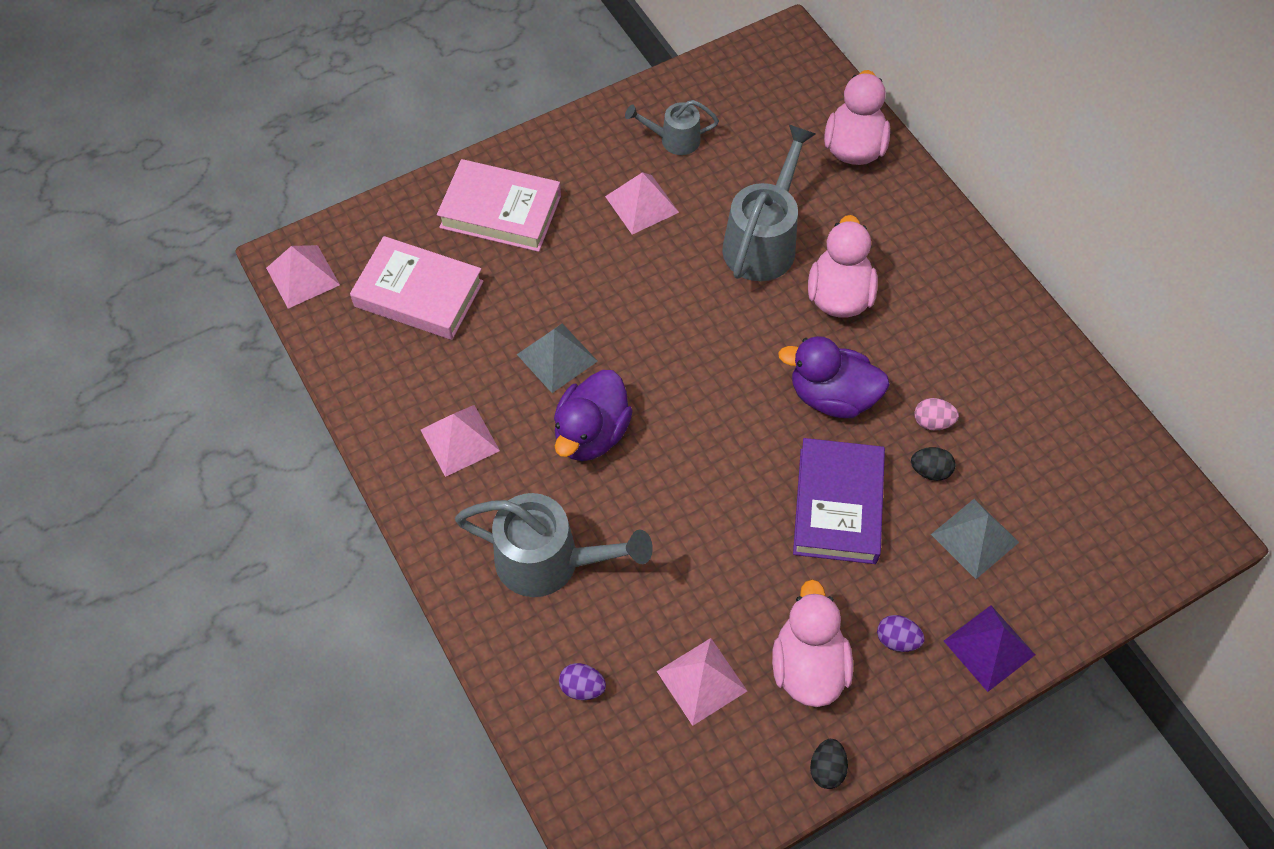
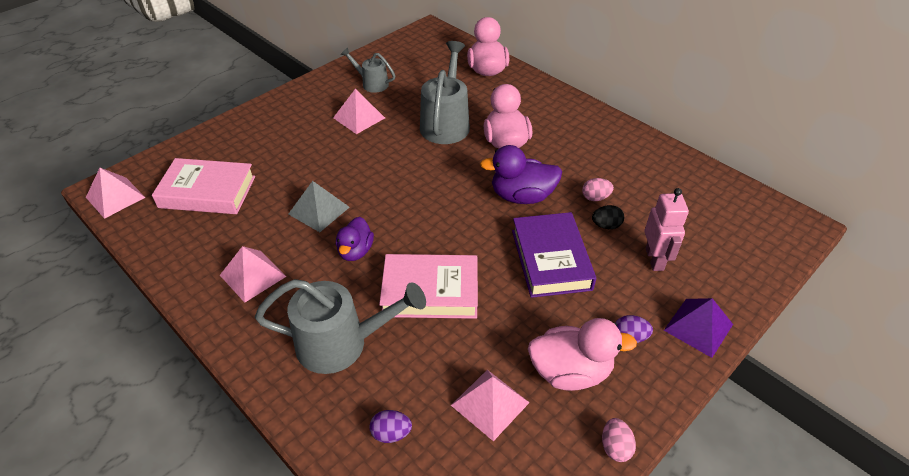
camera: 15 degrees left, 15 degrees down
(500, 211) = (261, 137): pink book -> pink book (430, 291)
(591, 433) = (355, 251): purple duck -> purple duck, size x0.65
(673, 140) = (371, 83): grey watering can -> grey watering can turned 45 degrees clockwise
(808, 666) = (570, 372): pink duck -> pink duck turned 105 degrees clockwise
(827, 768) = (615, 447): black egg -> pink egg
(974, 538) = (654, 259): grey pyramid -> pink robot

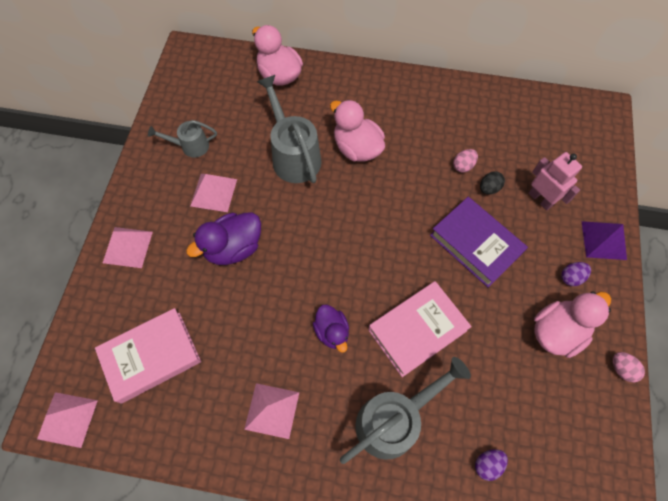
camera: 35 degrees left, 20 degrees up
(319, 210) = (267, 312): grey pyramid -> none
(490, 404) = (528, 393): pink pyramid -> pink pyramid (127, 247)
(522, 196) = (411, 197): purple duck -> purple duck (233, 248)

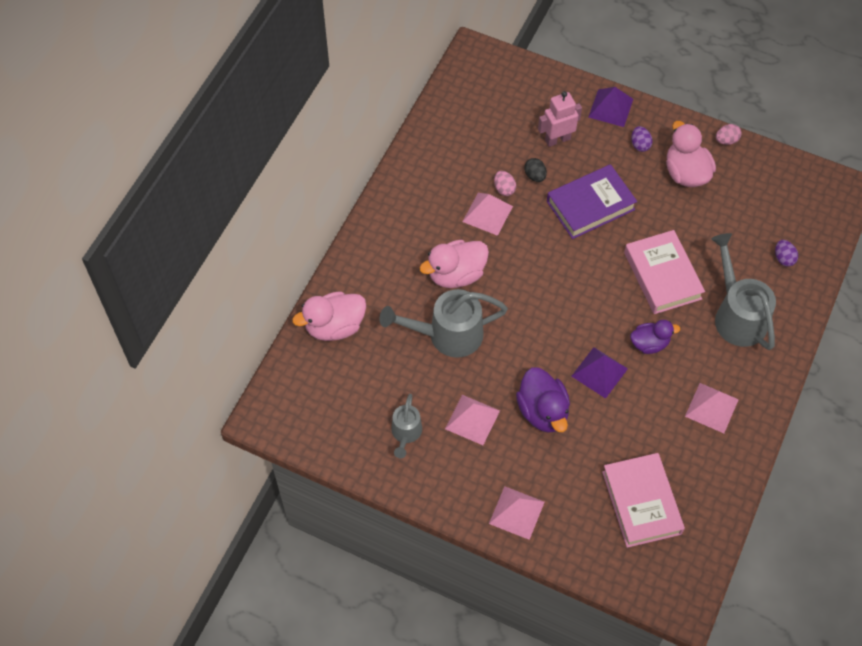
camera: 75 degrees left, 5 degrees down
(67, 419) = (687, 584): pink pyramid -> pink pyramid (487, 214)
(287, 289) = (599, 372): none -> purple pyramid

